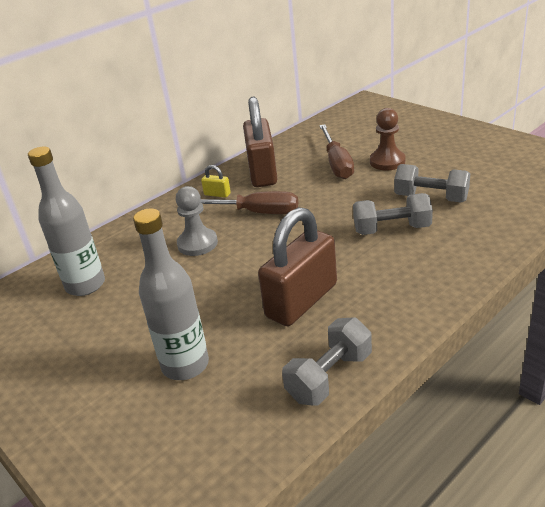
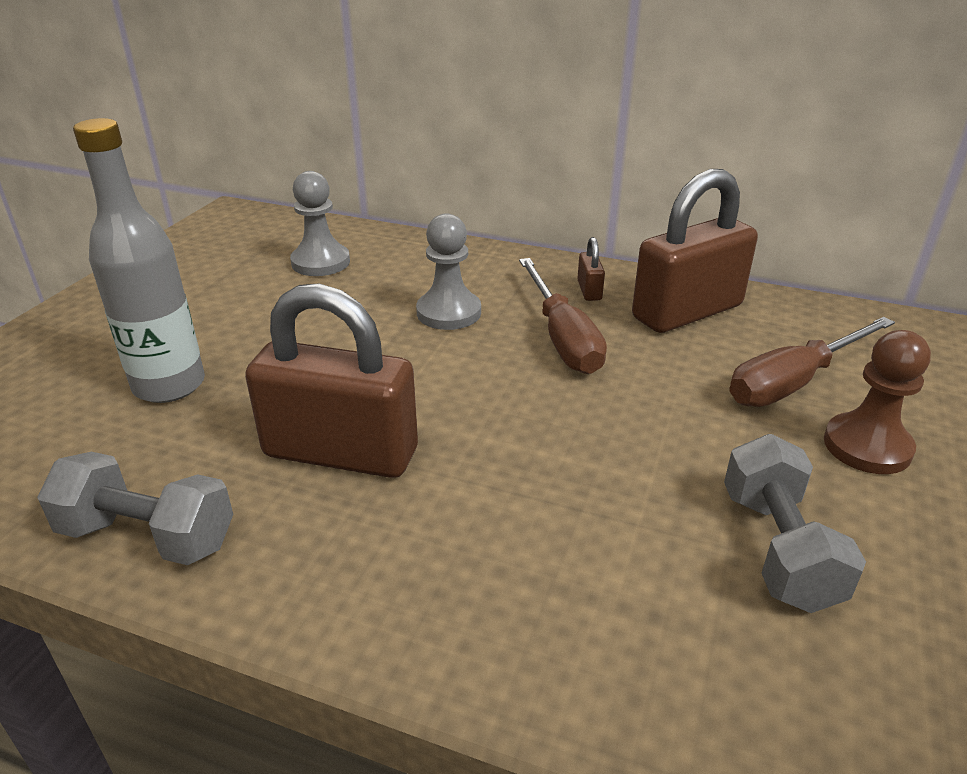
camera: 60 degrees right, 0 degrees up
(85, 285) = (320, 262): grey bottle -> grey pawn
(217, 194) = (589, 290): yellow padlock -> brown padlock
(392, 229) = (613, 513): grey dumbbell -> none

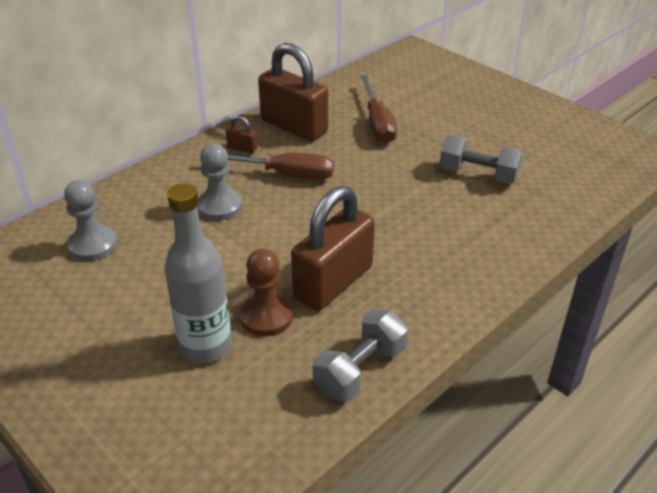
camera: 65 degrees left, 5 degrees up
(687, 312) = (294, 126): brown padlock -> brown padlock turned 45 degrees counterclockwise
(867, 446) = (433, 126): brown pawn -> brown pawn (266, 316)

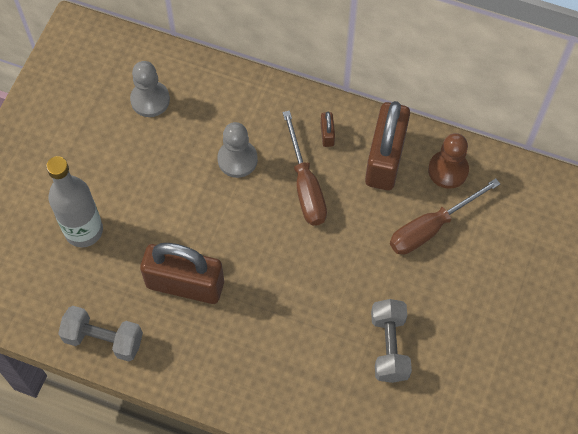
camera: 65 degrees right, 25 degrees up
(266, 316) = (128, 255): brown pawn -> brown pawn (448, 170)

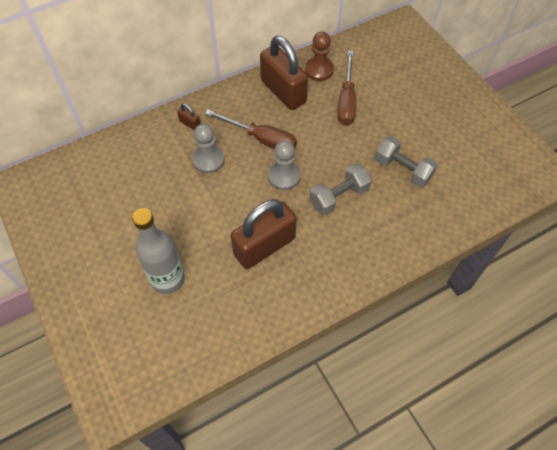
camera: 50 degrees left, 5 degrees down
(103, 339) = (258, 322): grey dumbbell -> grey dumbbell (339, 197)
(150, 100) = (117, 177): grey pawn -> grey pawn (284, 176)
(327, 134) = (239, 106): brown padlock -> brown padlock (190, 123)

